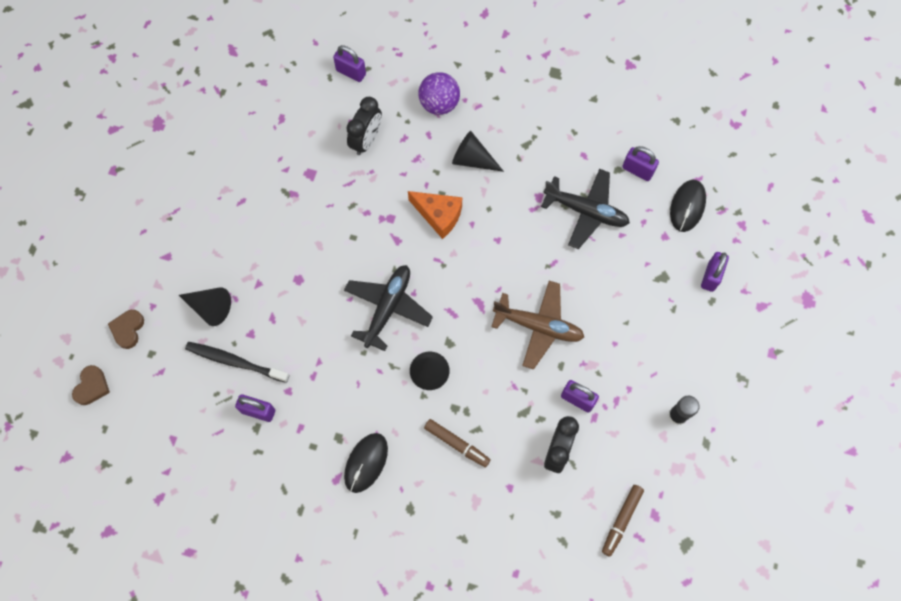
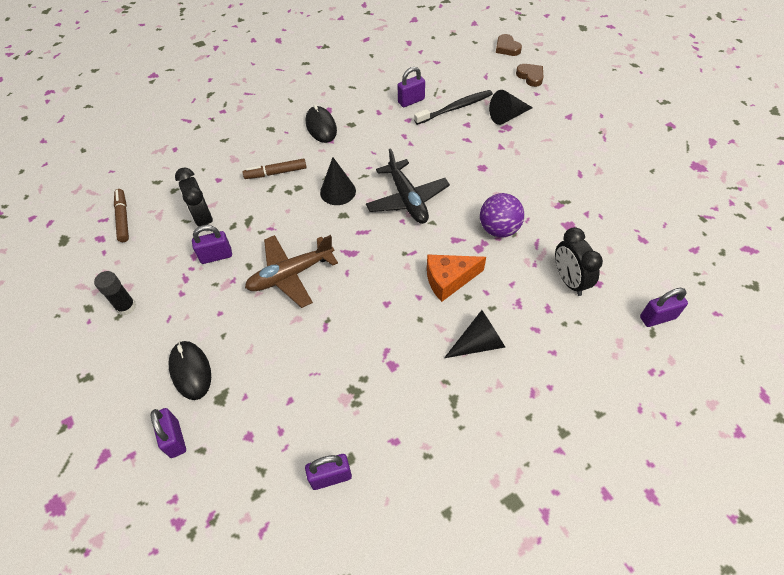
camera: 135 degrees right, 15 degrees down
(439, 104) = (562, 361): purple ball -> purple ball (499, 229)
(586, 211) = (340, 391): black plane -> none
(687, 206) = (250, 487): black mouse -> black mouse (190, 371)

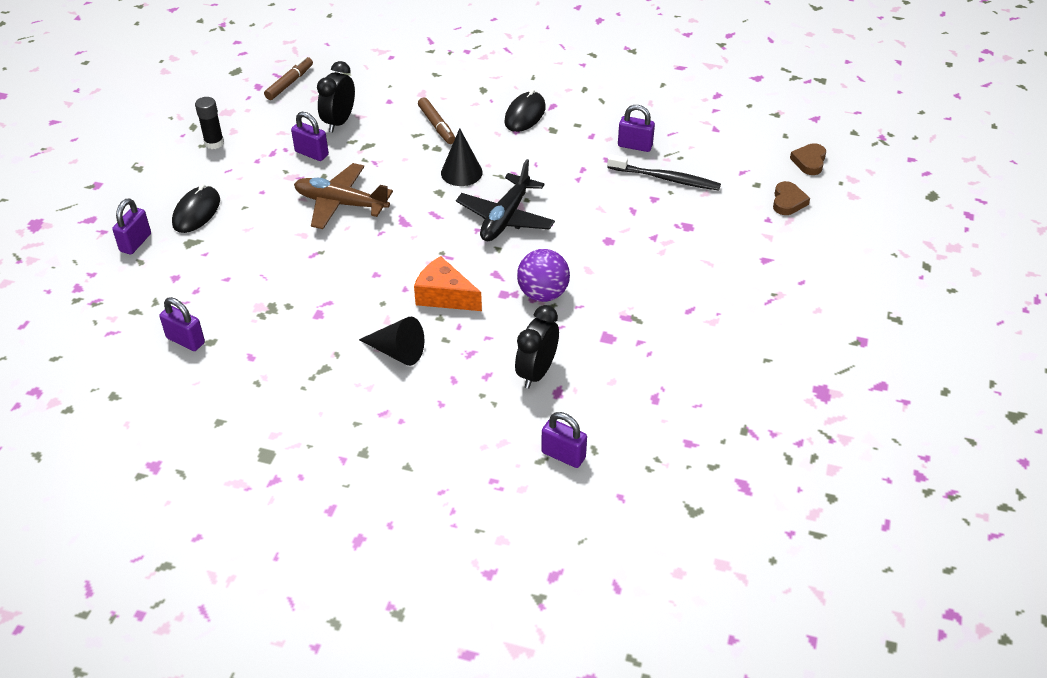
camera: 45 degrees right, 10 degrees down
(276, 173) = (436, 125): brown marker -> brown marker turned 150 degrees counterclockwise
(507, 116) = (703, 218): black cone -> none

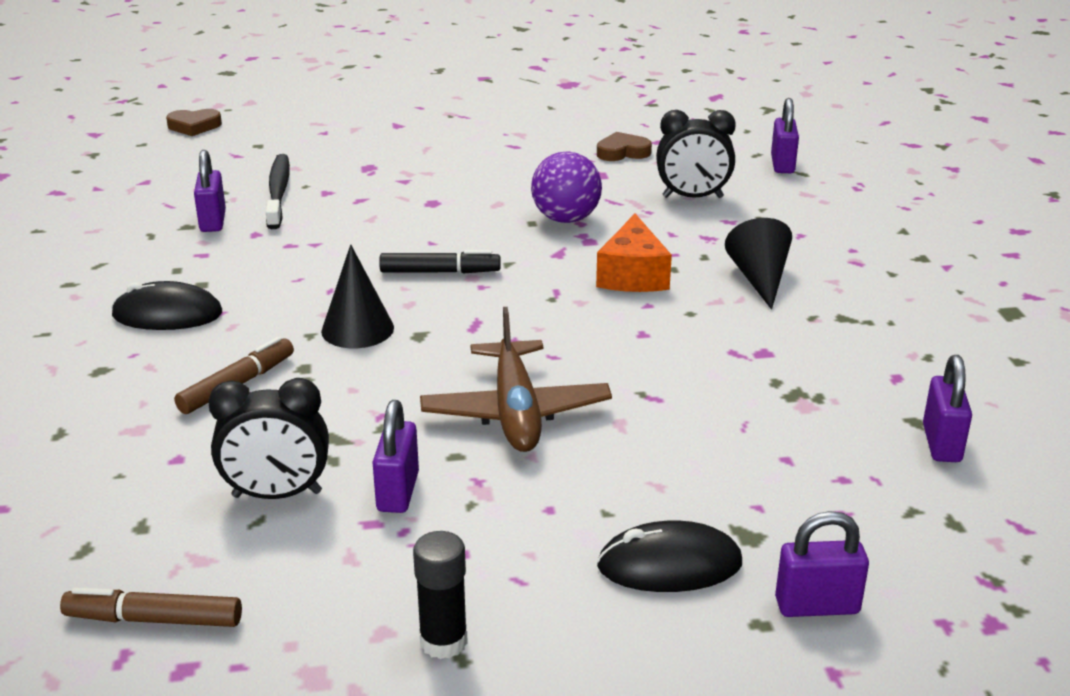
camera: 115 degrees left, 15 degrees down
(506, 218) = (440, 272): black plane -> black marker
(788, 201) = (282, 127): brown heart -> brown heart (622, 152)

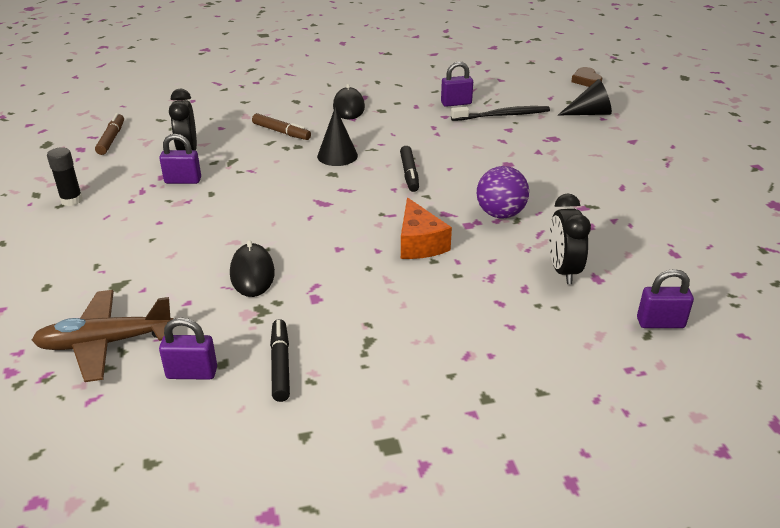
camera: 85 degrees right, 5 degrees up
(516, 412) = (249, 208): brown plane -> brown plane (105, 343)
(622, 152) = (638, 235): brown heart -> none
(633, 275) = (419, 243): orange cheese -> orange cheese turned 105 degrees counterclockwise
(669, 565) = (101, 258): black mouse -> black mouse (252, 273)
(759, 279) = (424, 300): black cone -> black cone (589, 113)
(817, 606) = (51, 306): purple padlock -> none
(906, 377) = (280, 365): none -> black marker

